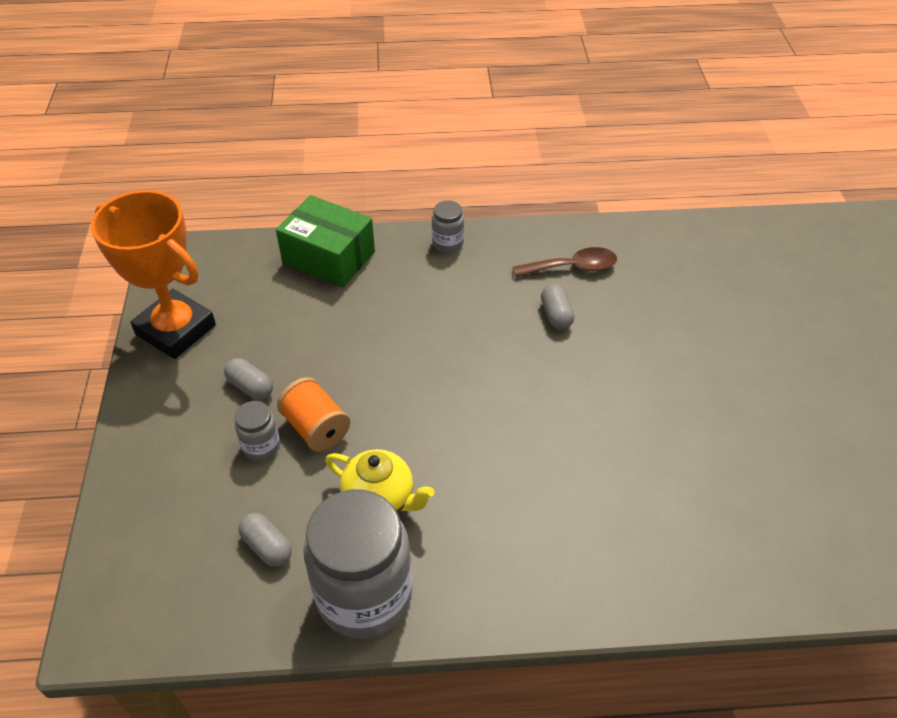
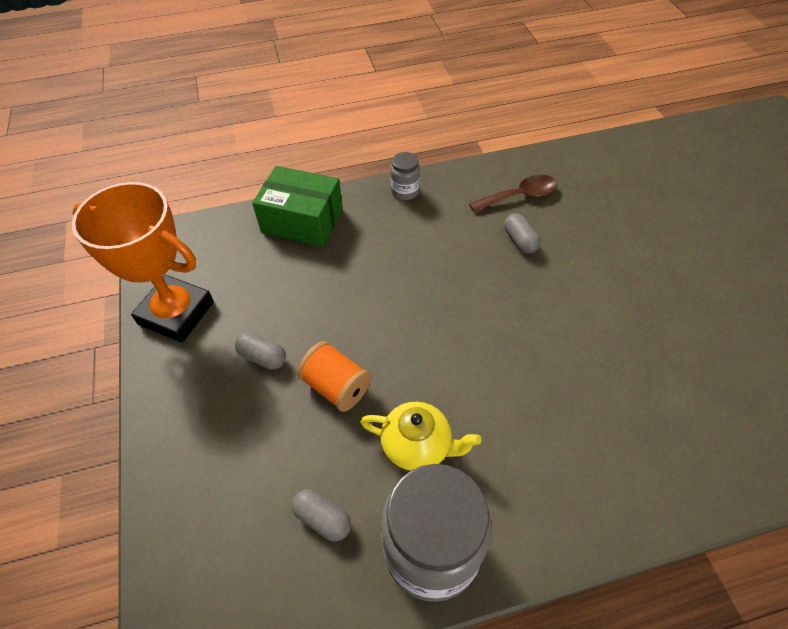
camera: 10 degrees left, 5 degrees up
(261, 446) = (289, 415): grey jar -> none

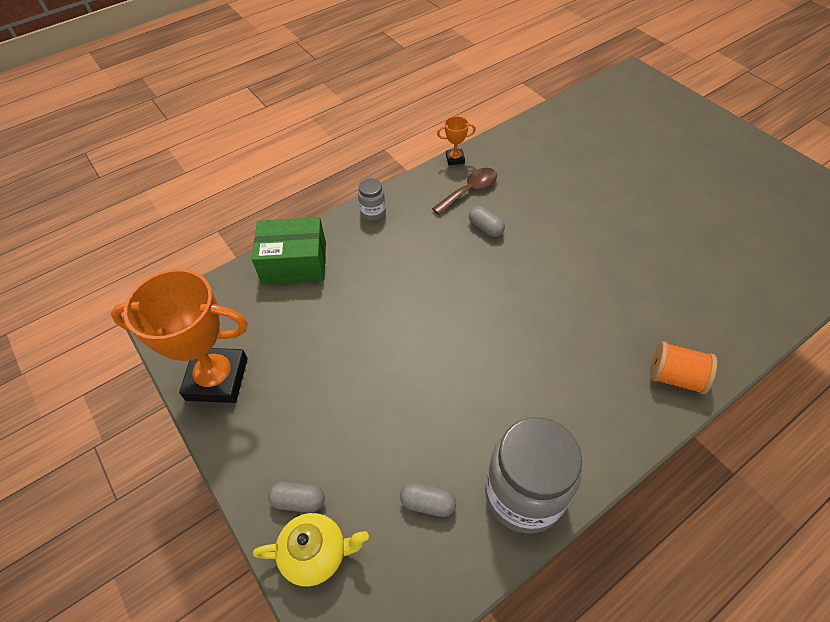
camera: 20 degrees left, 0 degrees up
(263, 357) = (315, 391): grey capsule -> grey capsule (299, 501)
(336, 387) = (390, 394): orange spool -> orange spool (675, 377)
(417, 447) = (477, 420): yellow teapot -> yellow teapot (316, 554)
(518, 158) = (455, 159): none -> orange trophy

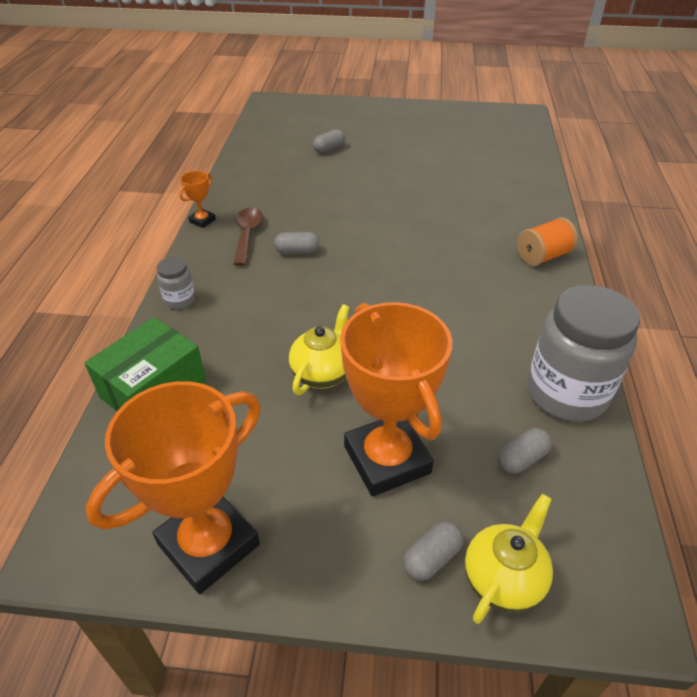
camera: 50 degrees left, 10 degrees down
(352, 421) = (387, 459): none -> orange trophy
(388, 332) = (322, 374): none -> yellow teapot
(625, 150) = (329, 149): none -> grey capsule

